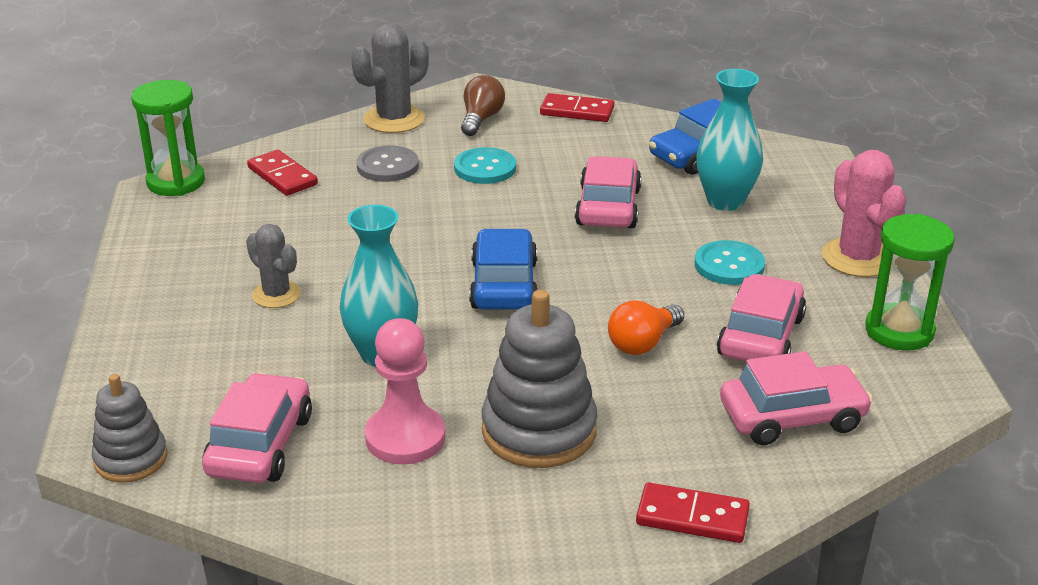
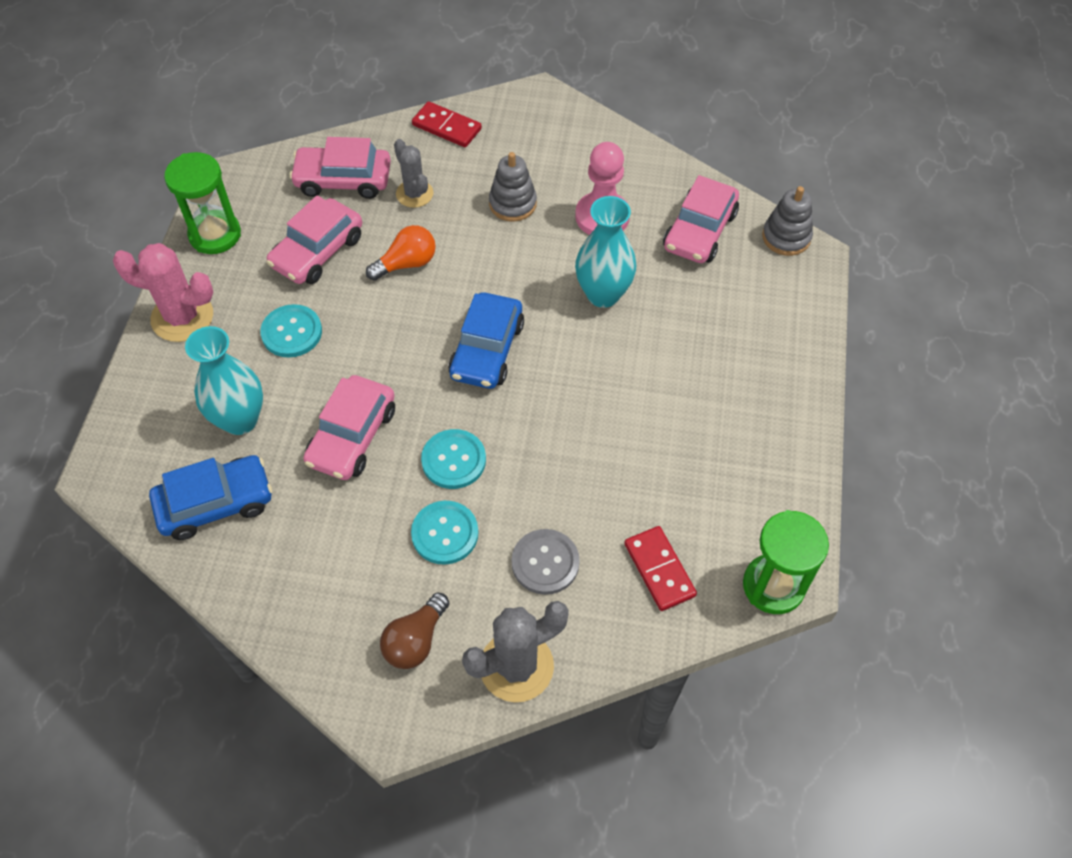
camera: 165 degrees left, 25 degrees up
(276, 295) = (678, 380): grey cactus -> grey cactus (414, 194)
(499, 207) = (453, 460): none -> turquoise button
(539, 431) = (512, 203): grey stacking toy -> grey stacking toy, size x0.61
(577, 111) = (299, 630): red domino -> none
(857, 258) = (182, 317): pink cactus -> pink cactus turned 75 degrees counterclockwise

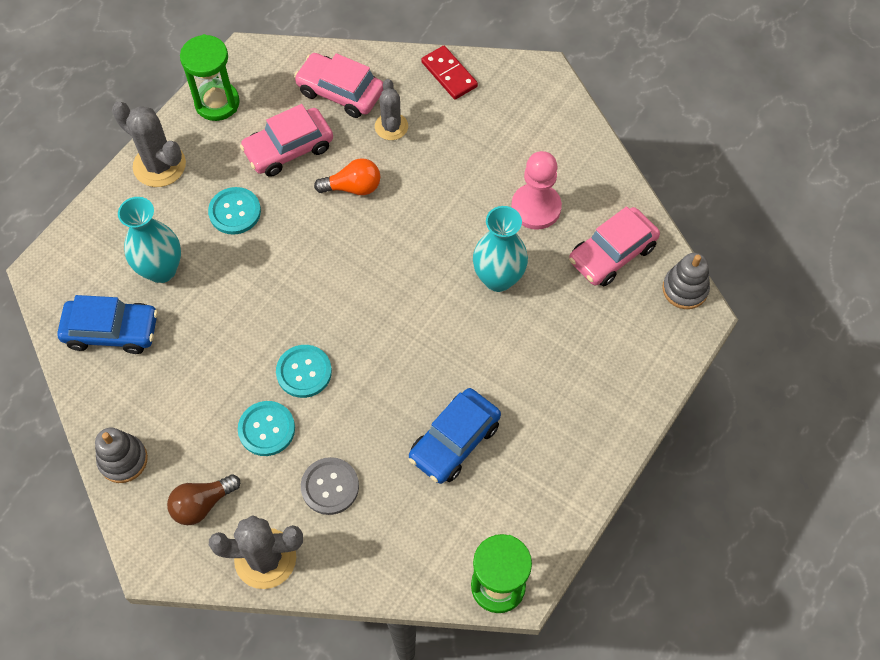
camera: 25 degrees right, 5 degrees up
(182, 317) = (159, 165): pink cactus -> grey cactus
(352, 436) = (237, 319): pink car -> none
(487, 350) = (378, 289): blue car -> blue car (454, 441)
(512, 203) = (467, 167): grey stacking toy -> grey stacking toy (123, 460)
(659, 570) = (414, 532): red domino -> none

